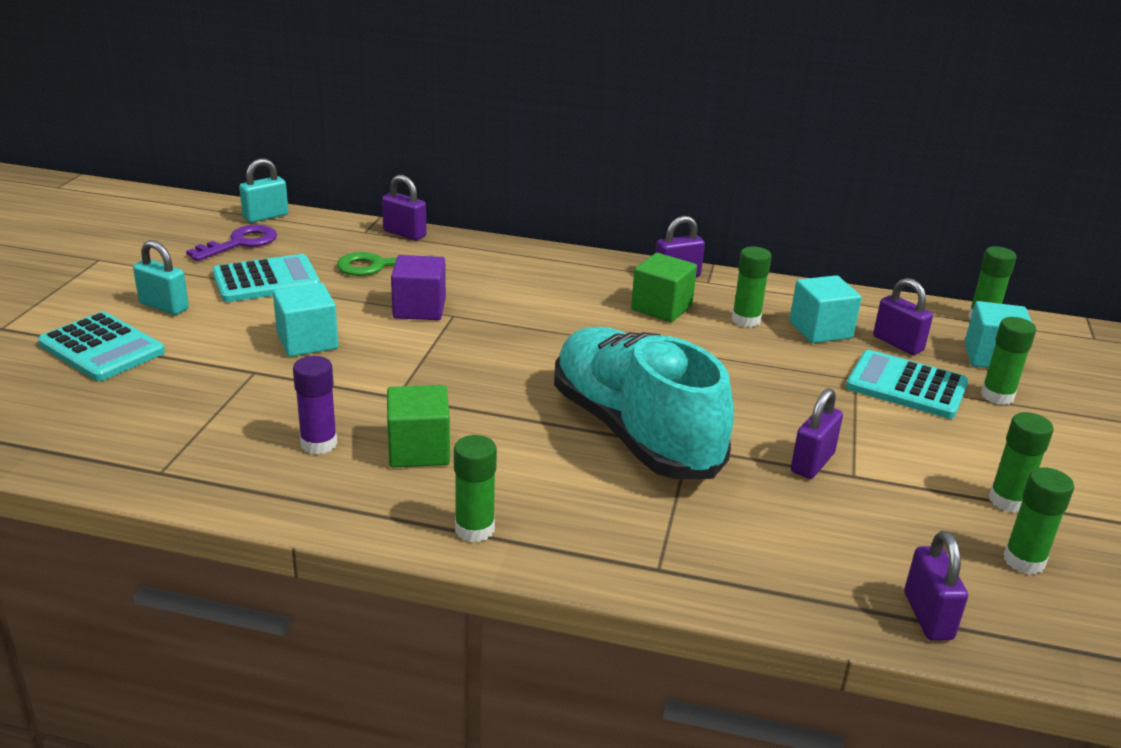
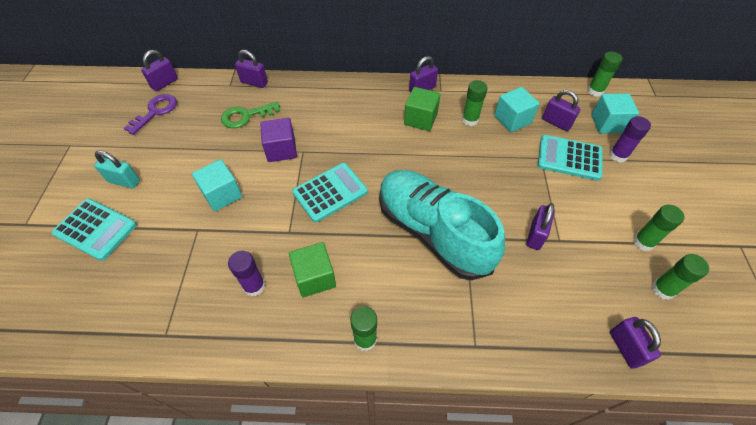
camera: 10 degrees left, 25 degrees up
(266, 216) = (164, 83): turquoise padlock -> purple padlock
(266, 280) = (181, 143): turquoise calculator -> turquoise calculator (330, 192)
(997, 396) = (618, 155): green glue stick -> purple glue stick

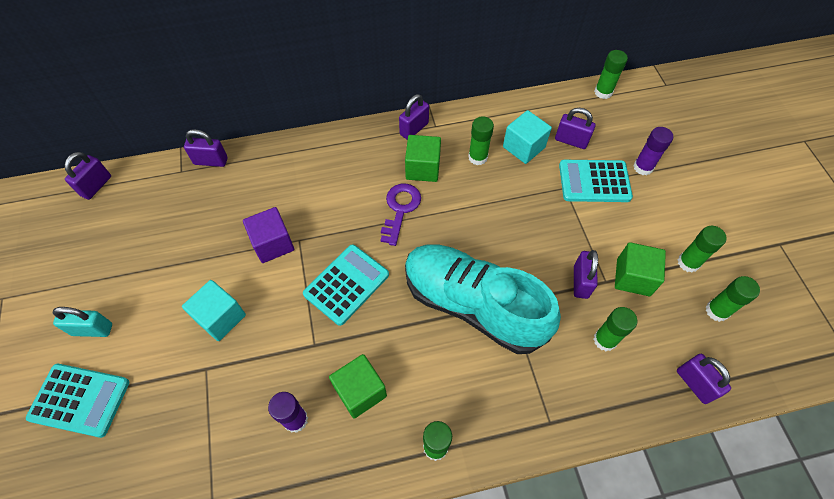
camera: 15 degrees left, 5 degrees up
(156, 112) = (99, 227): purple key -> purple key (400, 209)
(246, 116) = (215, 209): green key -> none
(546, 288) = (605, 340): none -> green glue stick
(586, 242) = (633, 277): none -> green cube
(608, 123) = (624, 130): turquoise cube -> none

